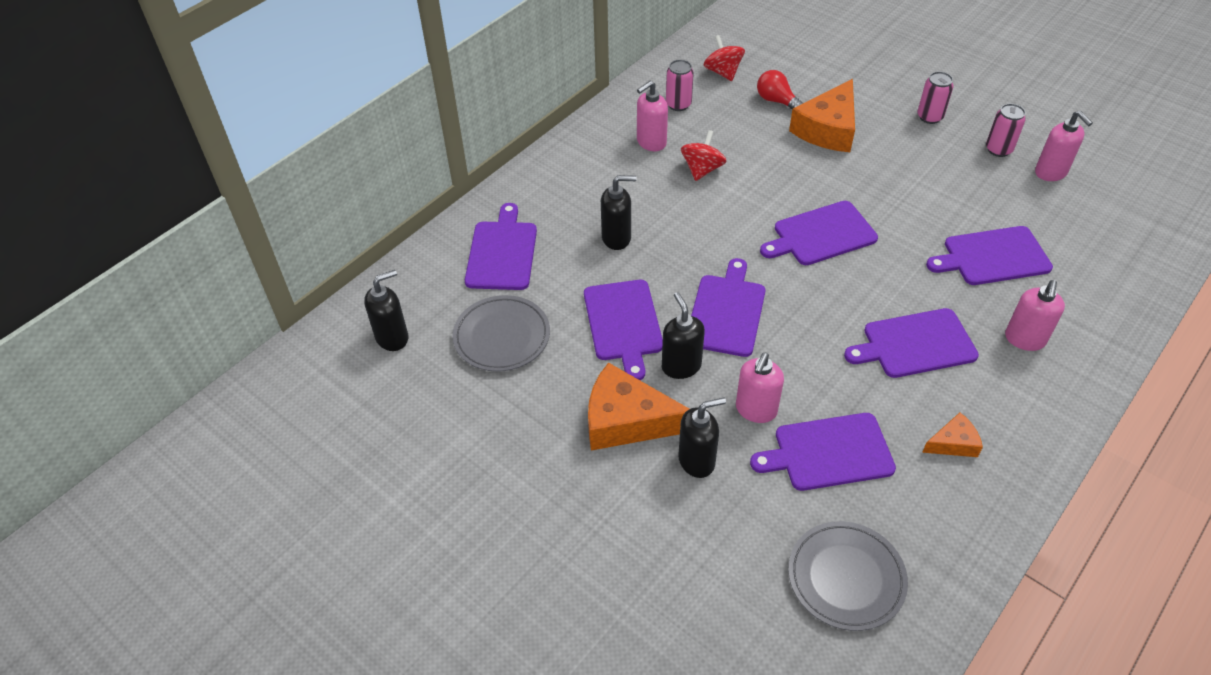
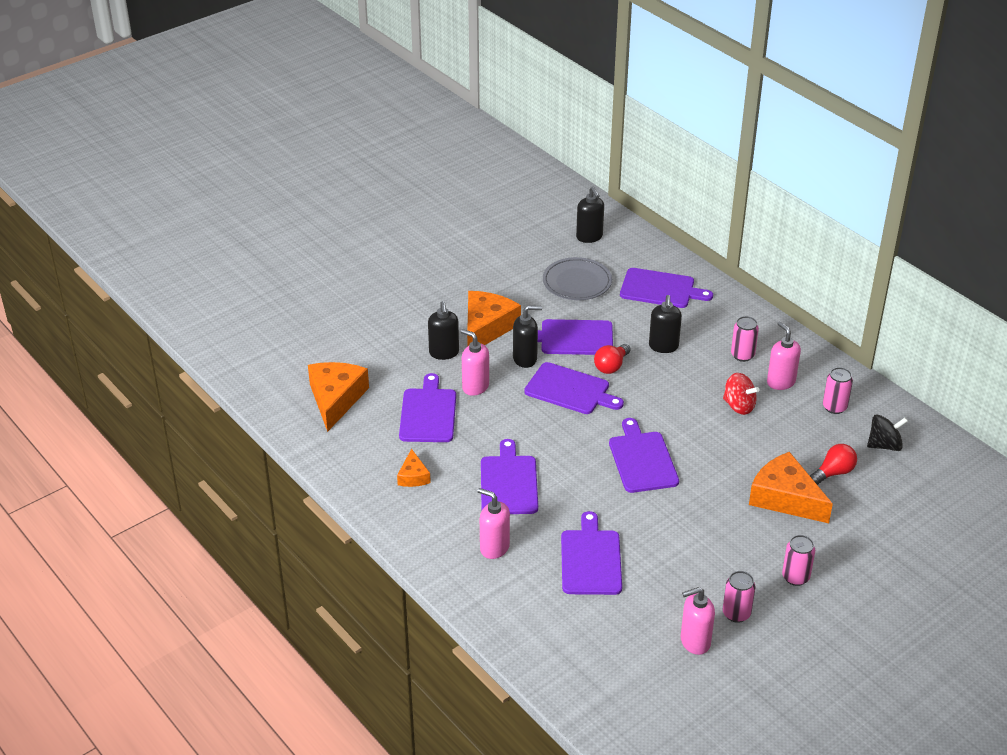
camera: 100 degrees right, 10 degrees down
(614, 173) = (742, 355): none -> pink can
(668, 280) = (611, 366): none -> red light bulb
(723, 72) = (884, 445): red spinning top -> black spinning top
(846, 577) = (336, 399): grey plate -> orange cheese

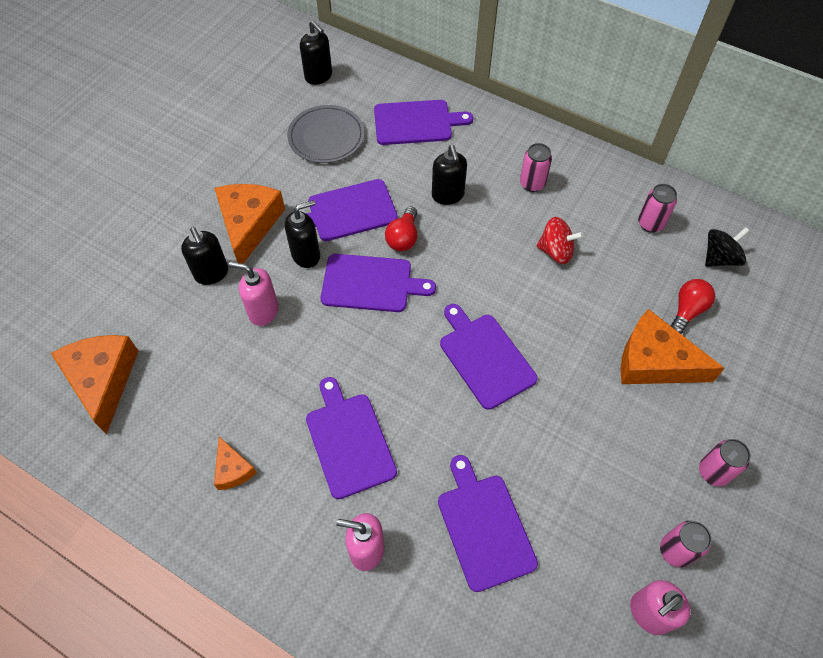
camera: 20 degrees left, 20 degrees up
(428, 413) = (221, 367): purple cutting board -> none
(780, 382) = (584, 207): pink soap dispenser -> none

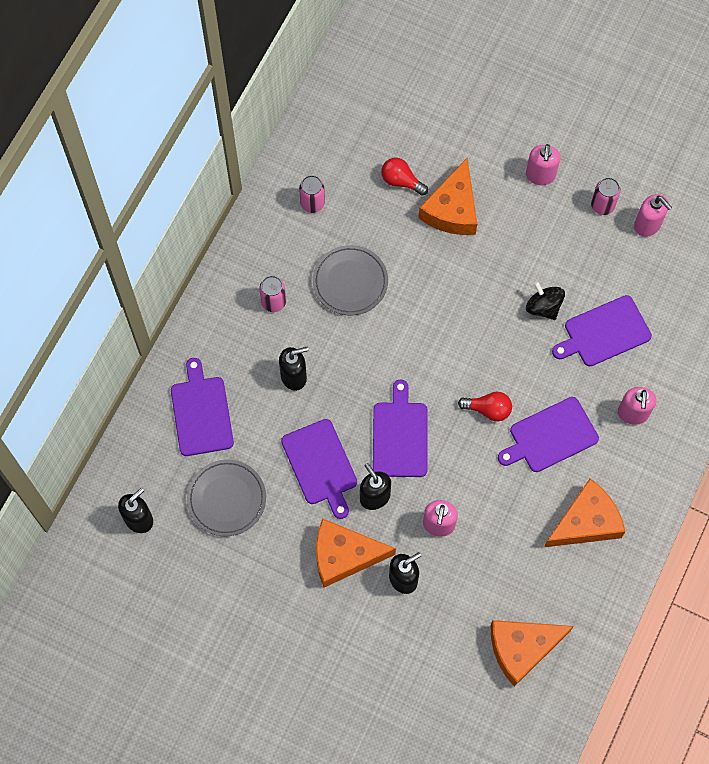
camera: 95 degrees left, 10 degrees up
(233, 469) = (586, 522): orange cheese -> orange cheese, size x1.95
(403, 238) = (347, 412): red light bulb -> red light bulb (488, 409)
(485, 357) = (463, 337): purple cutting board -> none
(556, 251) = (350, 282): red spinning top -> grey plate
(713, 472) = (540, 175): pink can -> pink soap dispenser
(719, 258) = (345, 151): black spinning top -> black spinning top (543, 307)

